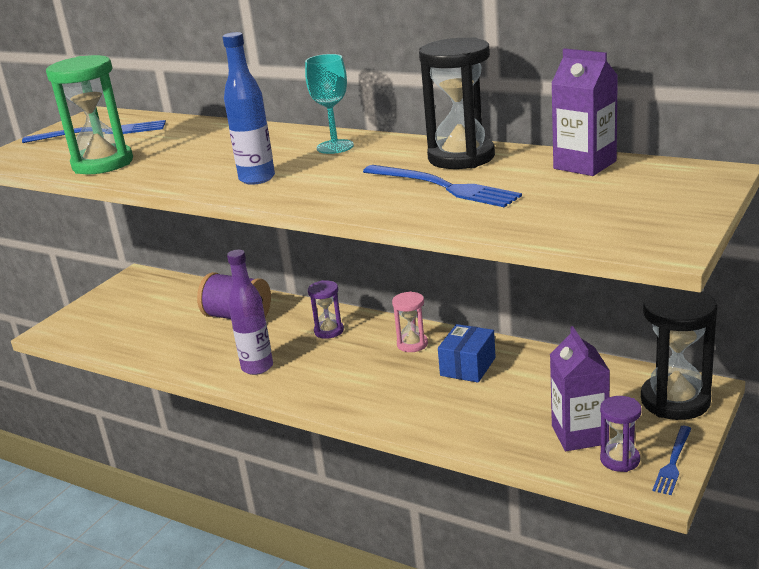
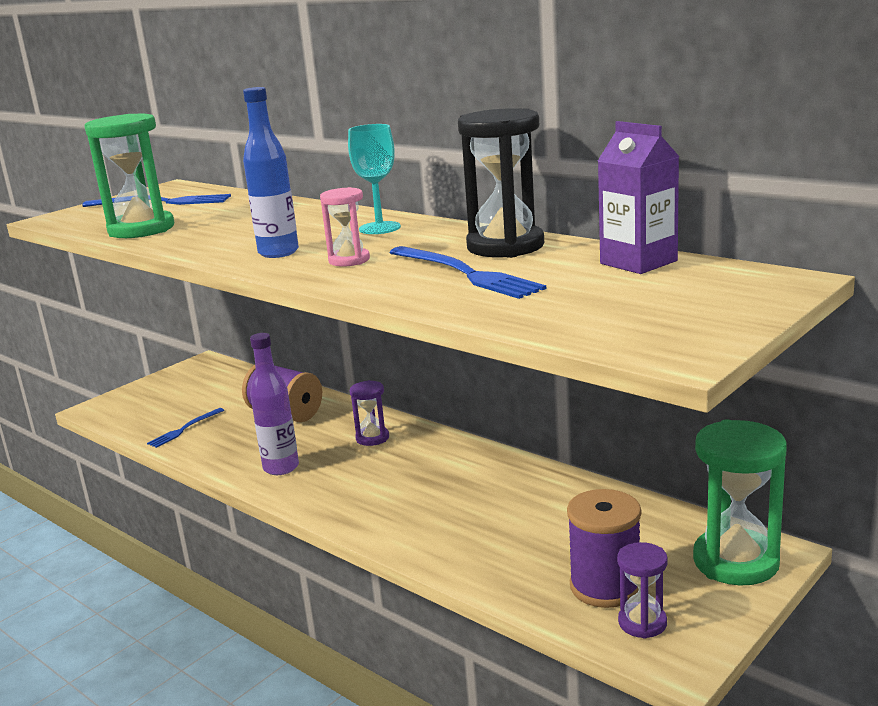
camera: 10 degrees right, 5 degrees down
(412, 344) = (455, 462): pink hourglass -> pink hourglass (349, 260)
(468, 366) = (506, 493): blue box -> none
(579, 434) = (605, 586): purple carton -> purple spool
(673, 462) = (707, 635): blue fork -> blue fork (184, 429)
(675, 401) = (735, 561): black hourglass -> green hourglass

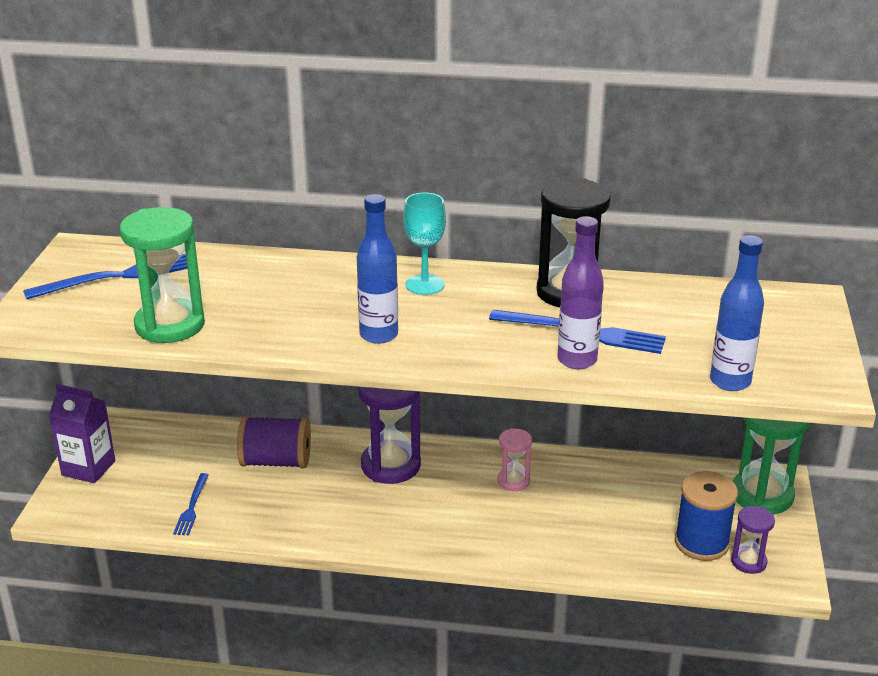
camera: 35 degrees left, 10 degrees up
(281, 468) = (343, 520): purple bottle -> purple bottle (577, 360)
(349, 260) = (461, 333): pink hourglass -> pink hourglass (513, 481)
(372, 438) = (390, 465): purple hourglass -> purple hourglass, size x1.87
(559, 330) = (730, 382): none -> blue bottle
(605, 586) = (701, 543): purple spool -> blue spool
(638, 262) = (693, 295): purple carton -> purple carton (88, 468)

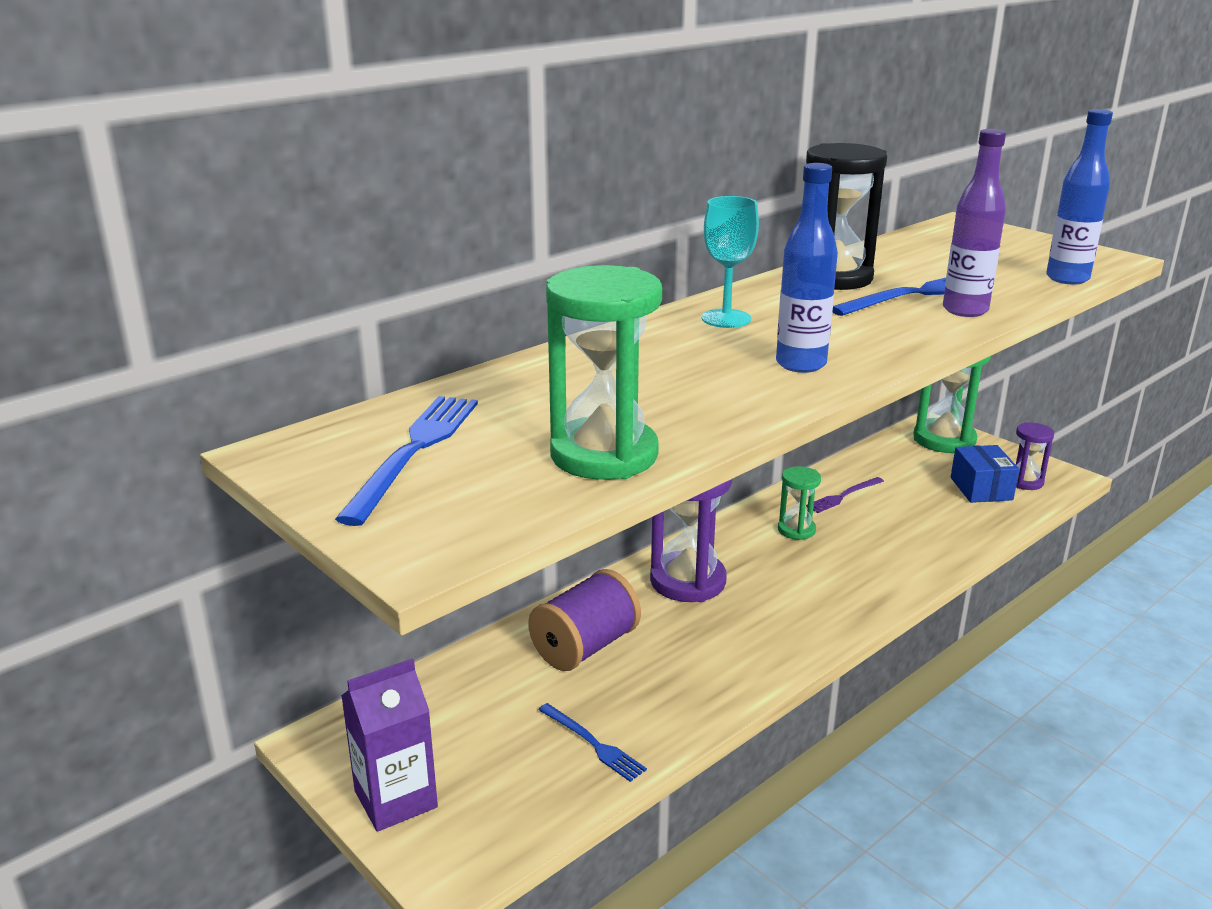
camera: 50 degrees left, 5 degrees down
(513, 481) = (796, 530): pink hourglass -> green hourglass
(592, 482) = (843, 496): none -> purple fork
(701, 543) = (981, 489): blue spool -> blue box

